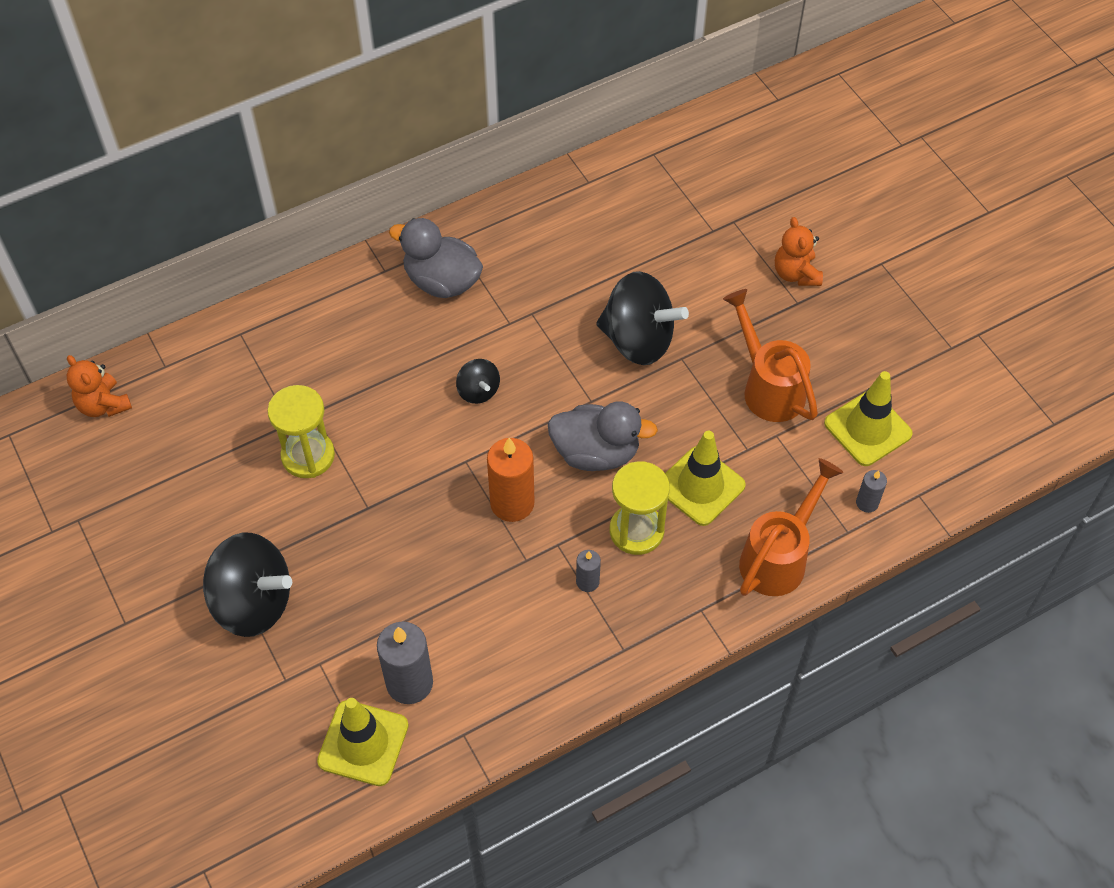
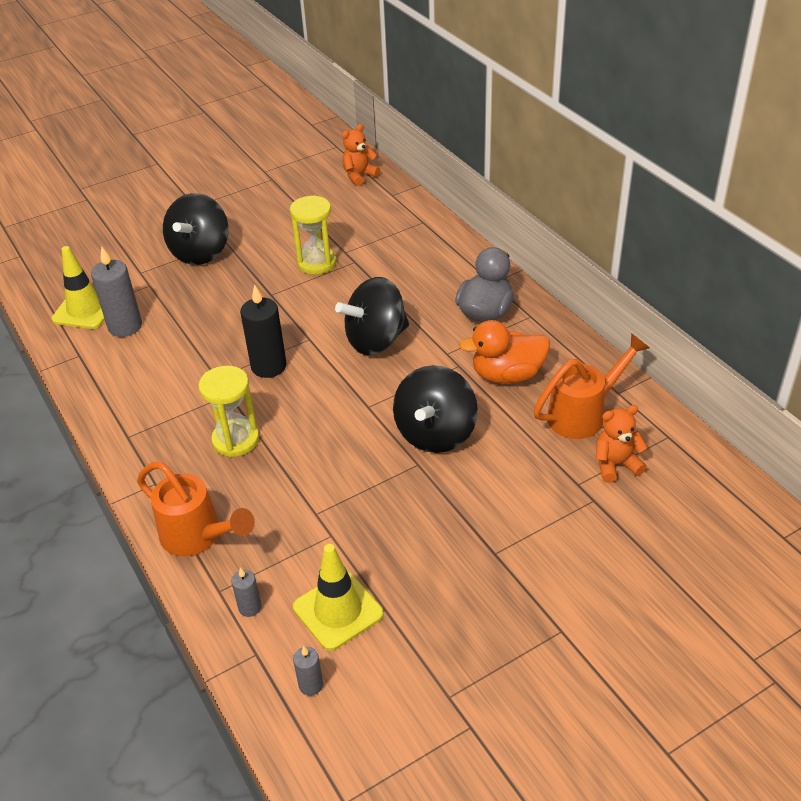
camera: 90 degrees right, 15 degrees down
(478, 391) = (376, 340): black spinning top -> black spinning top, size x2.04
(512, 503) = (268, 366): orange candle -> black candle
(552, 271) = (507, 375): none -> orange duck
(587, 582) = (192, 412): grey candle -> grey candle (311, 685)
(596, 452) = (315, 412): grey duck -> none
(700, 486) = (277, 480): yellow traffic cone -> none
(768, 386) = (388, 528): orange watering can -> orange watering can (584, 414)
(796, 274) = (533, 552): orange teddy bear -> orange teddy bear (616, 465)

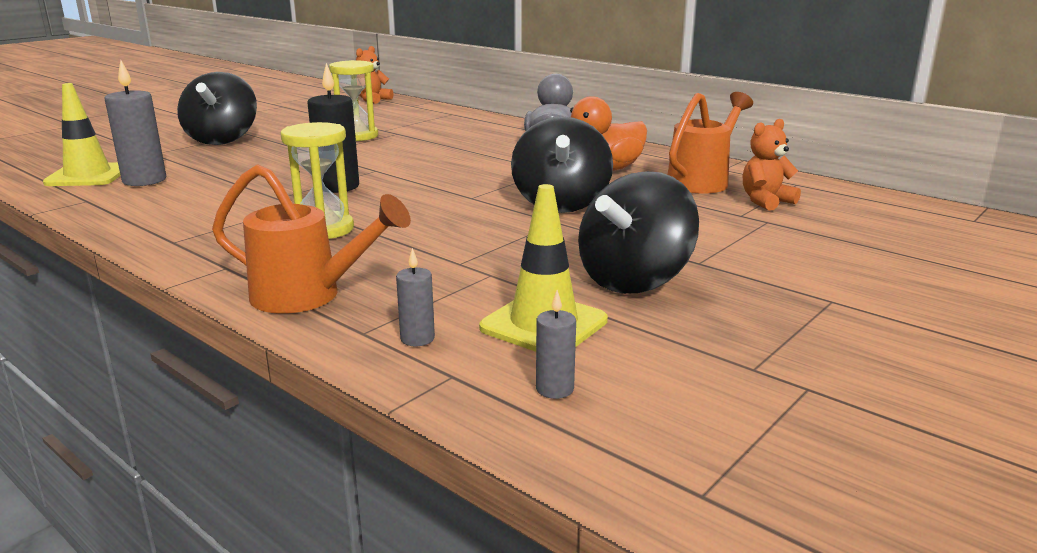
camera: 20 degrees left, 20 degrees down
(376, 340) = (451, 165): black spinning top -> black spinning top (634, 280)

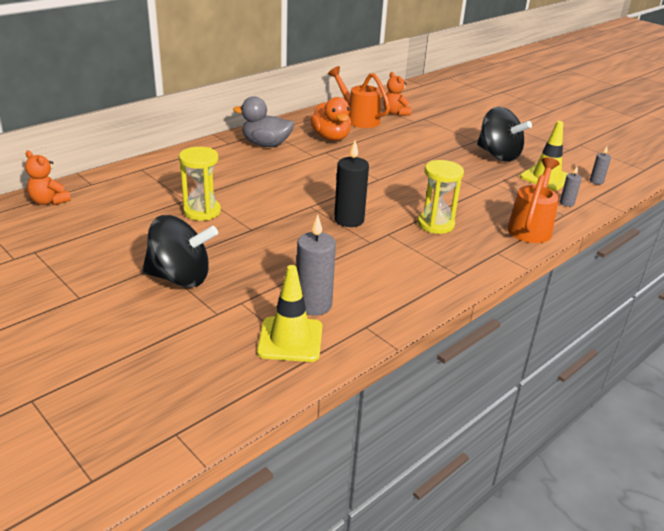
camera: 85 degrees left, 10 degrees up
(561, 204) = (394, 157): black spinning top -> none

